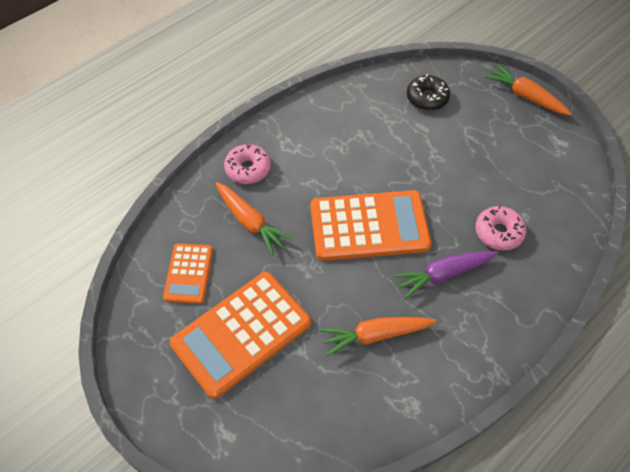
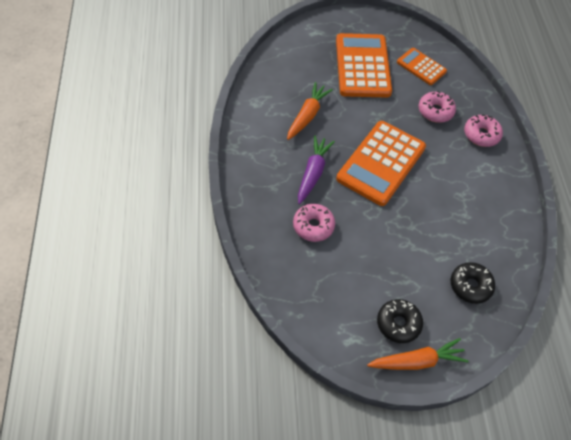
camera: 125 degrees right, 0 degrees up
(250, 222) = (435, 111): orange carrot -> pink donut
(511, 122) = (398, 324): none -> black donut

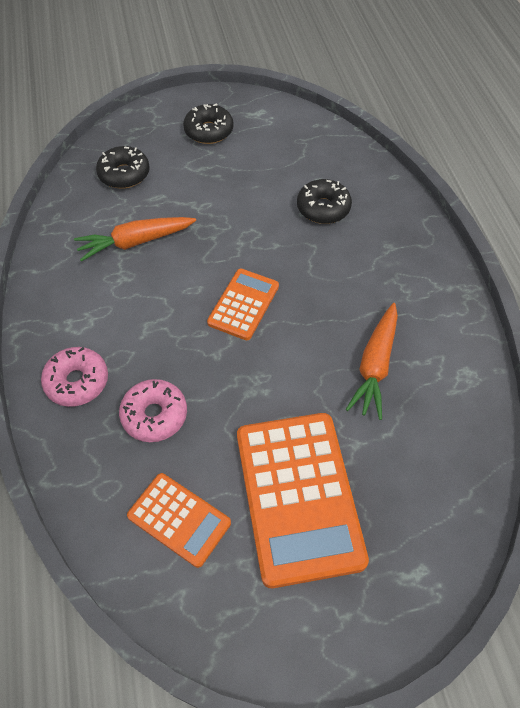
camera: 175 degrees right, 0 degrees up
(313, 173) = (341, 274): purple carrot -> none
(313, 226) = (323, 208): pink donut -> black donut
(381, 163) = (243, 304): orange calculator -> orange calculator, size x0.55
(417, 361) = (188, 106): orange carrot -> orange carrot (135, 242)

